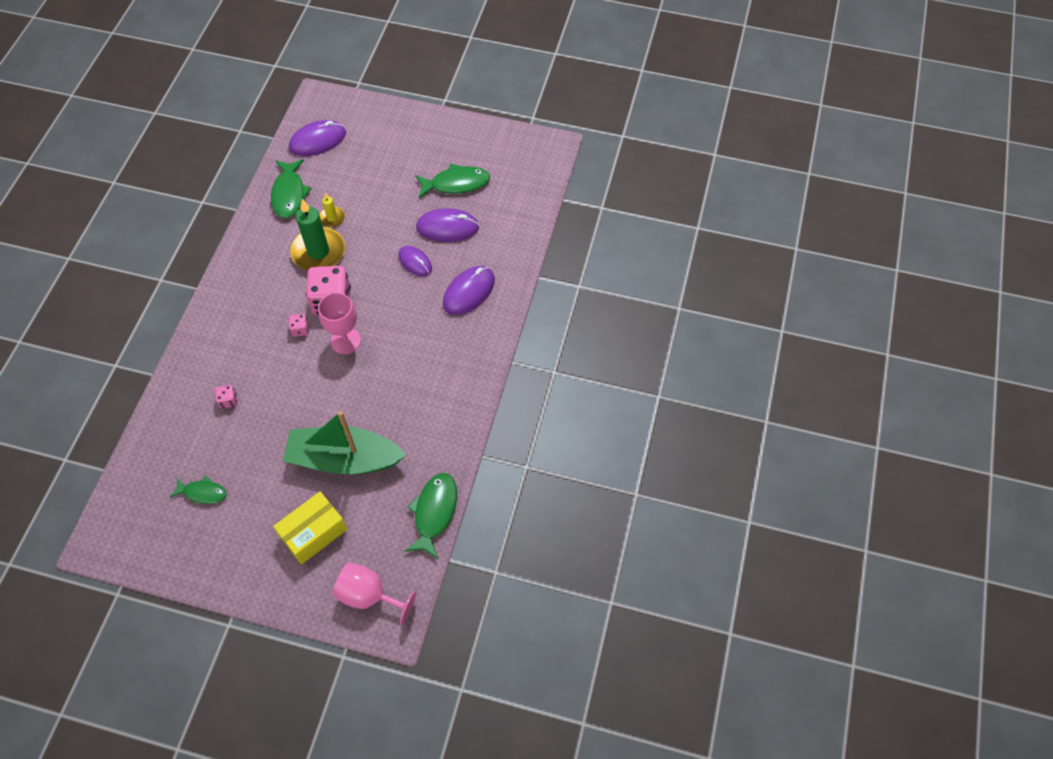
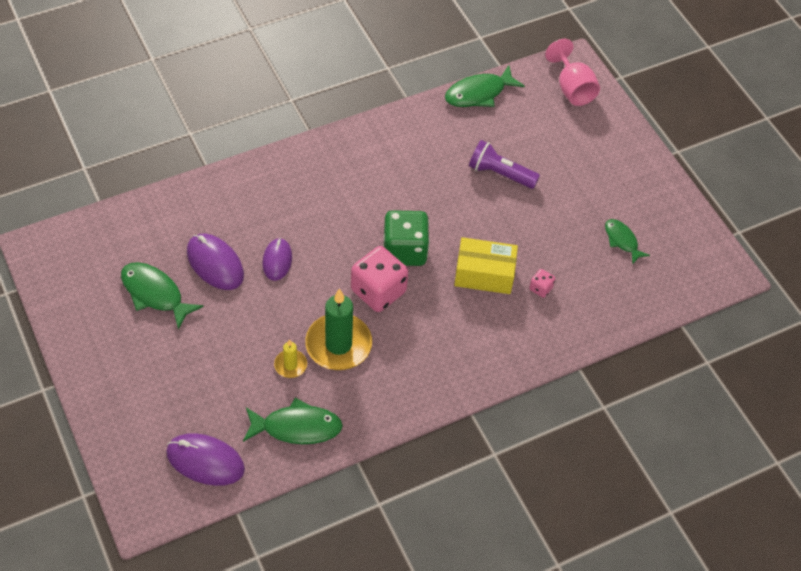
camera: 135 degrees left, 5 degrees down
(289, 194) = (297, 427): green fish -> green fish turned 45 degrees clockwise
(300, 330) = (428, 292): pink dice -> none
(313, 533) = (570, 150): yellow box -> yellow box (484, 274)
(344, 459) = (500, 174): green boat -> purple flashlight
(345, 341) = (404, 251): pink goblet -> green dice
(469, 292) = (271, 200): purple mouse -> none

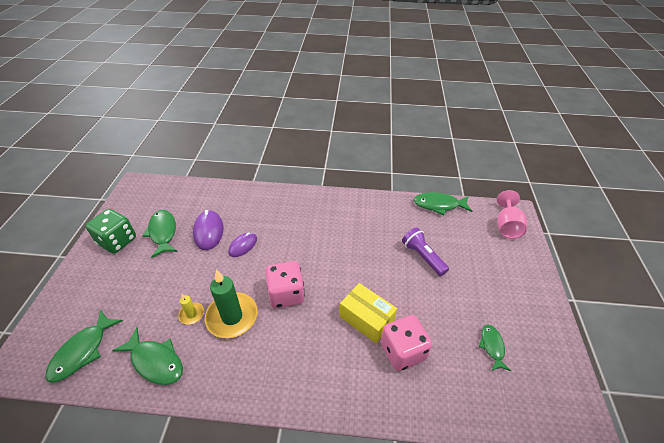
camera: 35 degrees right, 10 degrees down
(205, 461) = (82, 351): purple mouse -> green fish
(404, 251) = (323, 276): green dice -> green dice (117, 241)
(540, 288) = (402, 351): pink dice -> pink dice, size x2.24

